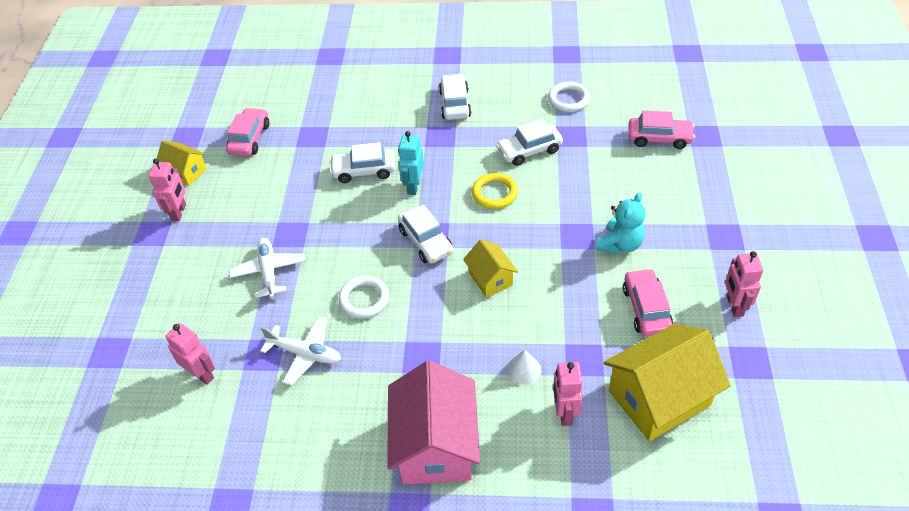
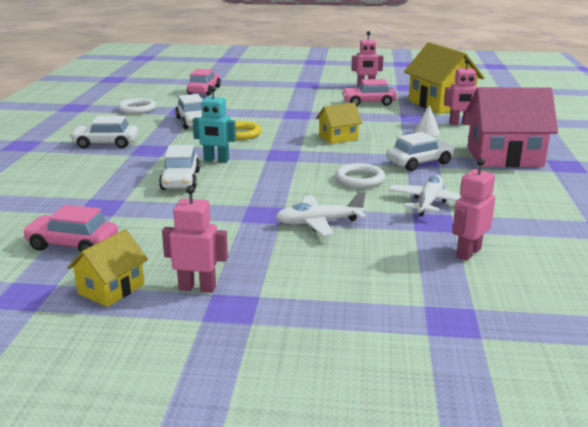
camera: 90 degrees left, 25 degrees down
(426, 241) = (291, 157): white car -> white car (419, 163)
(620, 244) = (309, 105): turquoise teddy bear -> none

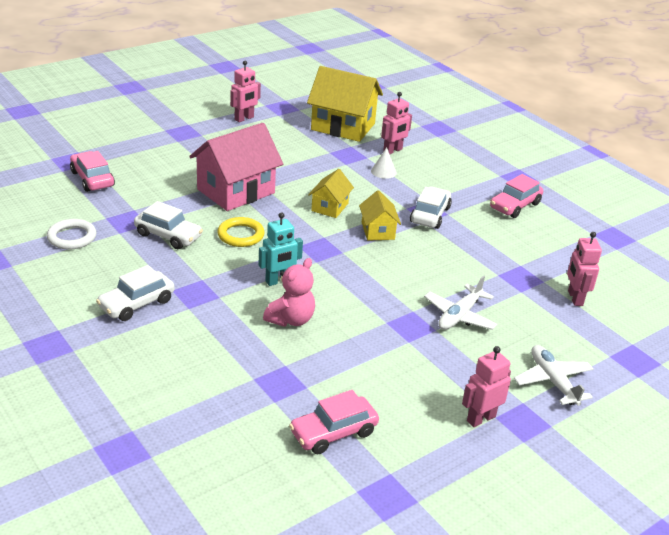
camera: 45 degrees left, 10 degrees up
(111, 289) = (433, 453): yellow house -> yellow house (377, 231)
(180, 180) = (291, 319): white car -> pink teddy bear
(360, 179) = (418, 254): white ring -> none
(368, 102) = (282, 144): pink car -> pink car (515, 206)
(428, 202) = (493, 259): white plane -> white plane (553, 381)
(504, 157) = (473, 183): pink house -> pink house (236, 191)

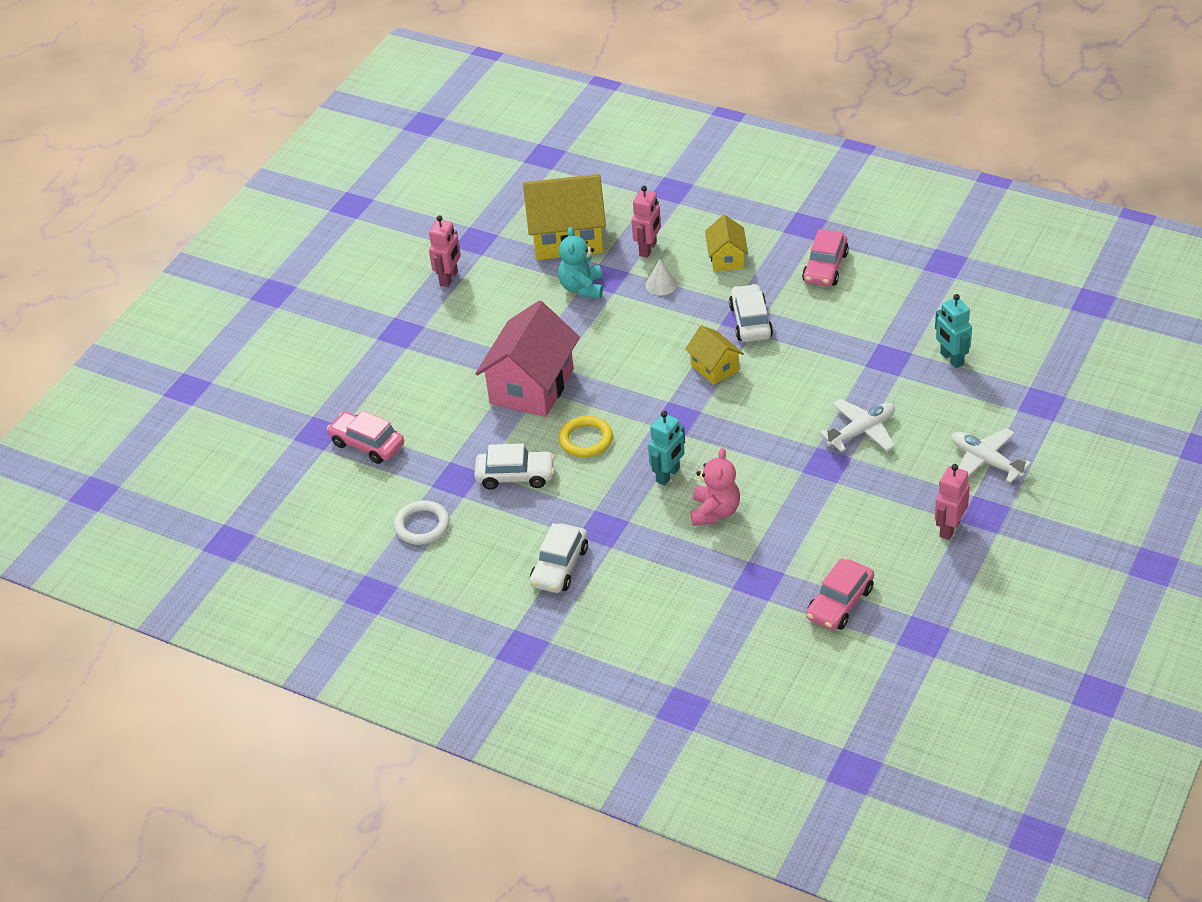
camera: 20 degrees left, 10 degrees up
(326, 154) = (582, 288): none -> turquoise teddy bear
(330, 207) = (644, 360): yellow house -> yellow house (727, 258)
(459, 316) = (861, 431): white plane -> white plane turned 135 degrees counterclockwise
(574, 298) = (951, 359): pink robot -> turquoise robot

